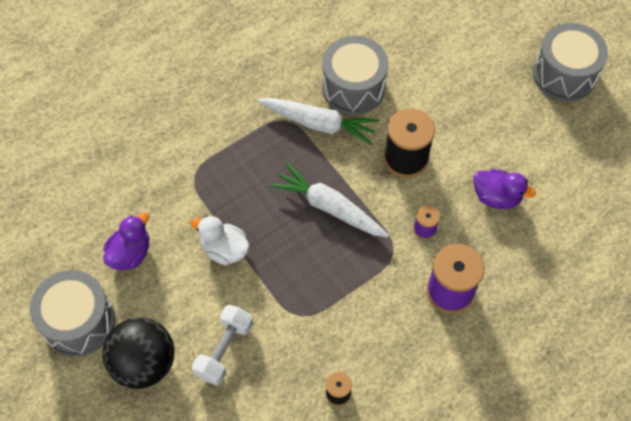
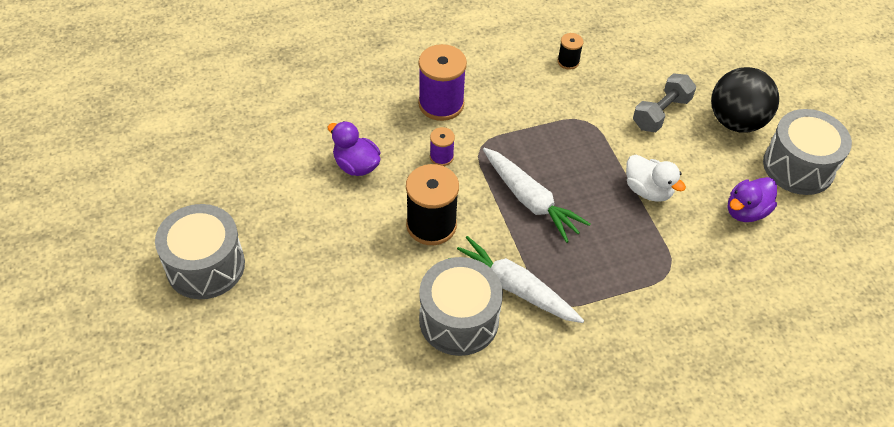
camera: 165 degrees left, 10 degrees down
(224, 350) = (661, 113): white dumbbell -> grey dumbbell

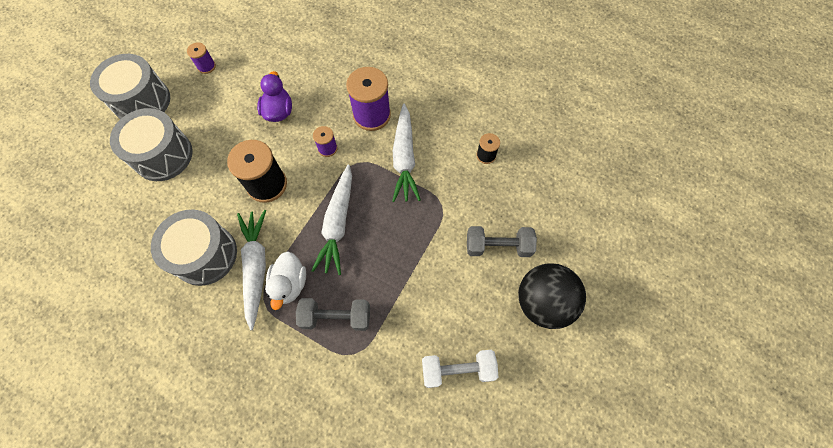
camera: 50 degrees right, 15 degrees up
(228, 187) = (206, 66): none -> purple spool
(512, 113) = (404, 158): none -> white carrot
(623, 260) = (336, 317): none -> grey dumbbell
(648, 190) = (414, 289): white duck -> white duck (290, 284)
(746, 211) = (458, 370): purple duck -> white dumbbell
(798, 167) = (541, 379): grey drum -> grey drum (163, 155)

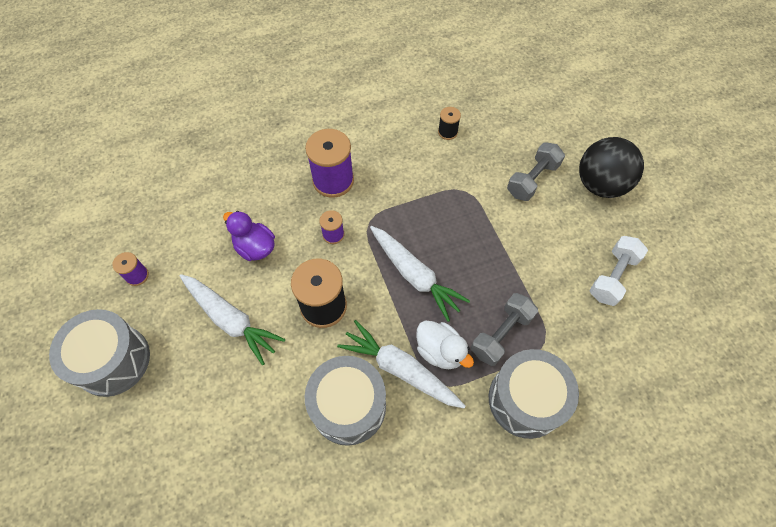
camera: 50 degrees left, 5 degrees down
(163, 155) = (200, 379): grey drum -> grey drum (525, 400)
(404, 158) = (398, 186): white carrot -> white carrot (231, 319)

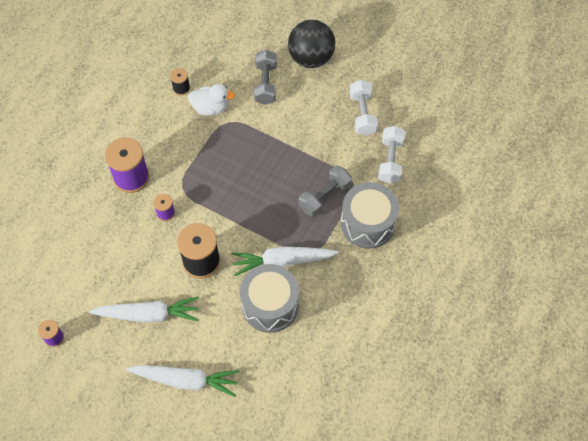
camera: 40 degrees left, 0 degrees up
(113, 360) = (94, 397): grey drum -> none
(255, 247) = (119, 259): purple duck -> none
(414, 275) = (242, 200): white carrot -> white carrot (185, 380)
(440, 351) = (297, 233): white duck -> white duck (210, 108)
(501, 334) = (324, 197): grey dumbbell -> grey dumbbell turned 45 degrees clockwise
(606, 349) = (390, 160): none -> white dumbbell

